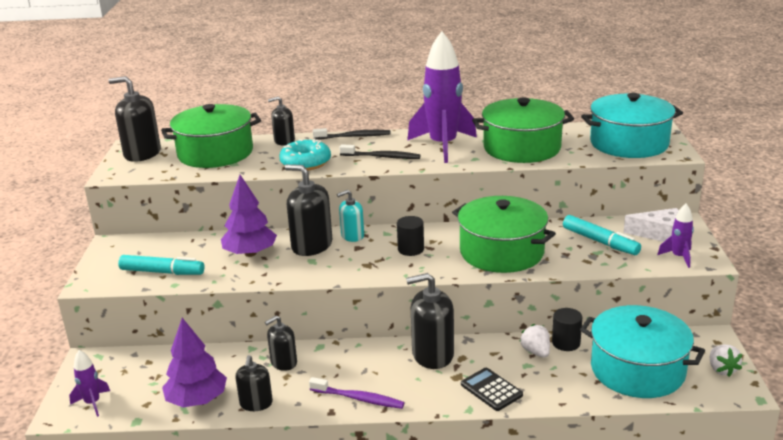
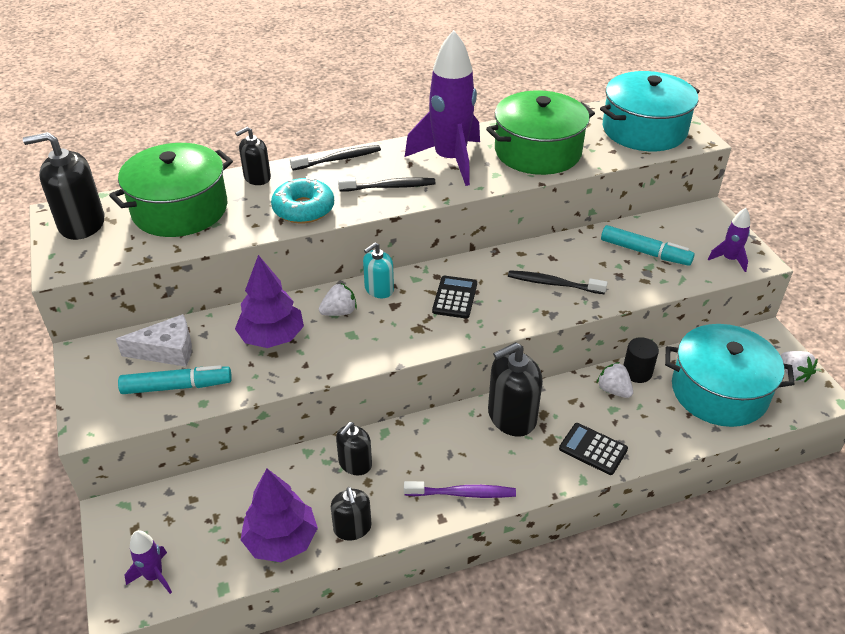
camera: 20 degrees left, 15 degrees up
(311, 245) = (339, 312): black soap dispenser -> white strawberry
(411, 249) = (455, 297): black cylinder -> black calculator
(501, 252) = (553, 284): green pot -> black toothbrush
(660, 234) = (697, 232): white cheese -> white cheese (167, 350)

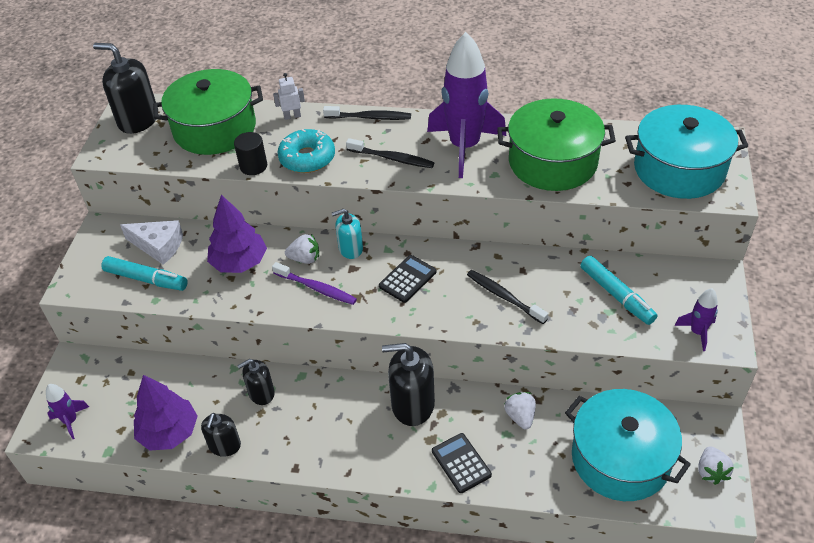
camera: 30 degrees right, 5 degrees up
(257, 178) = (292, 116): black soap dispenser -> white robot
(462, 493) = (326, 454): purple toothbrush -> purple toothbrush (316, 288)
(637, 372) = (555, 408): black cylinder -> black cylinder (253, 166)

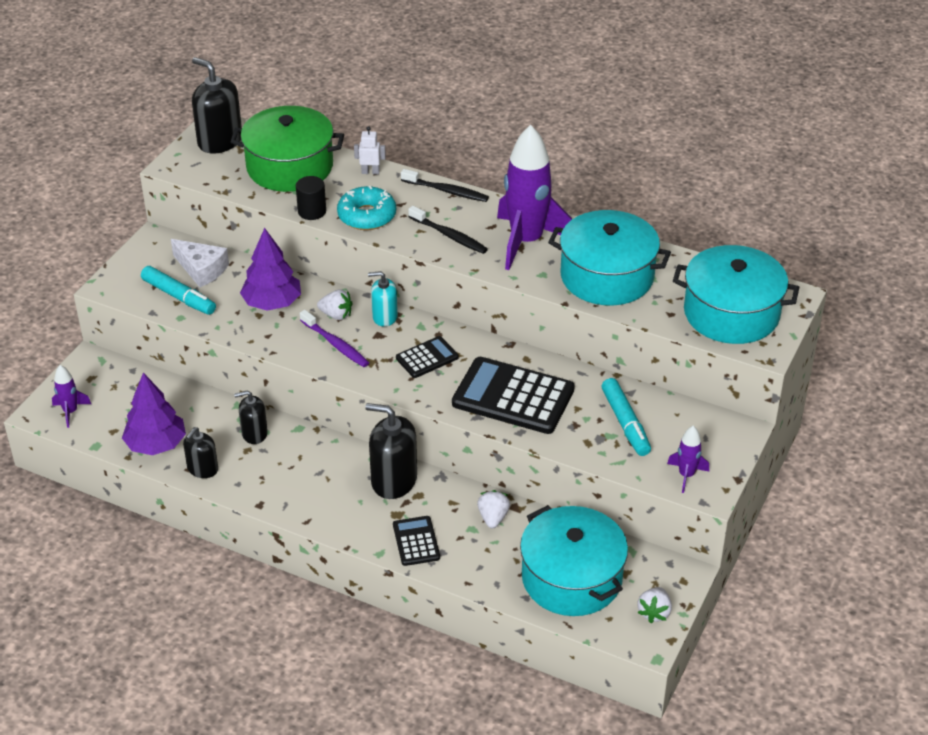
camera: 15 degrees right, 5 degrees down
(504, 297) = (513, 397): black toothbrush -> black calculator
(552, 162) = (607, 276): green pot -> turquoise pot

